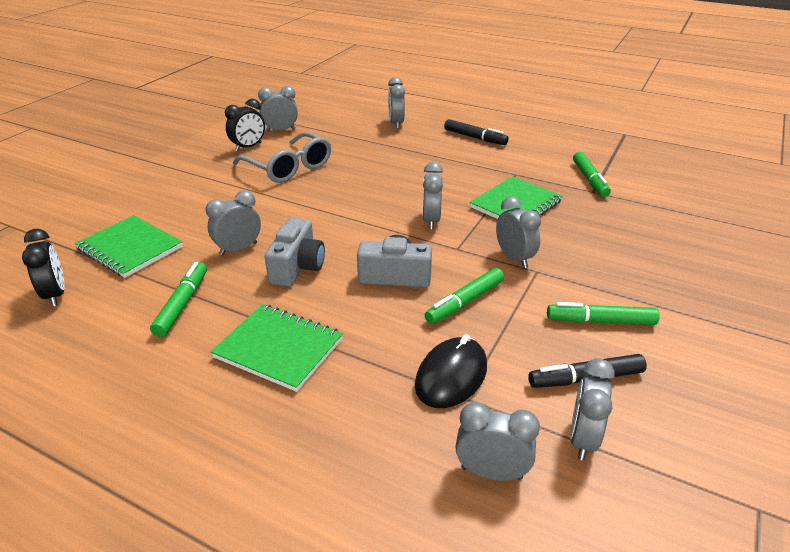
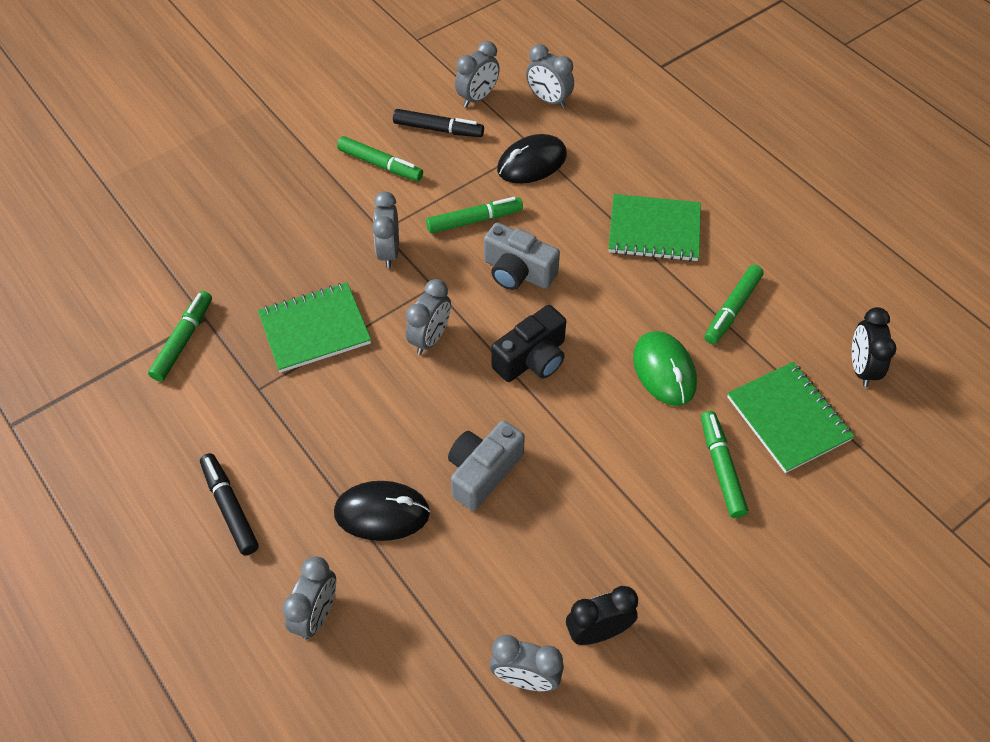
camera: 155 degrees left, 20 degrees up
(184, 213) = (721, 468): none -> green marker
(238, 249) = (664, 371): grey clock -> green mouse
(279, 348) = (654, 230): green notebook -> green notebook turned 45 degrees counterclockwise
(289, 167) = (553, 533): grey glasses -> none
(297, 267) = (608, 319): grey camera -> grey camera (483, 472)
(347, 229) = (532, 359): none -> black camera
(393, 153) = (382, 513): none -> black mouse

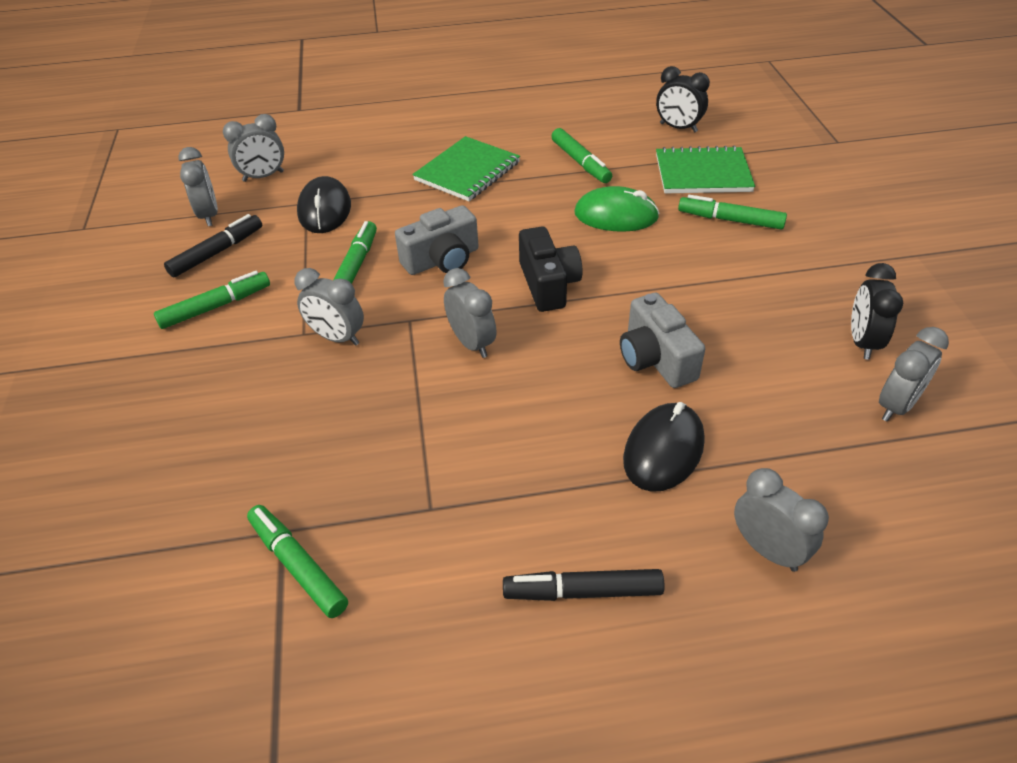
camera: 60 degrees left, 10 degrees down
(315, 329) = (386, 430): green notebook -> none

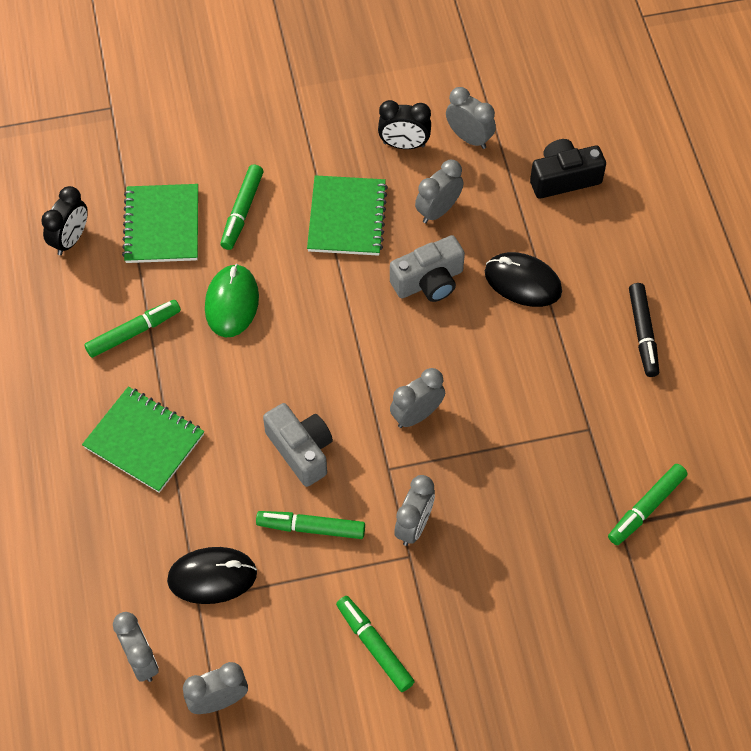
camera: 95 degrees left, 15 degrees up
(217, 252) = (287, 671): black marker -> none
(548, 284) = (337, 359): black camera -> black camera (564, 178)
(737, 293) = (347, 217): none -> green notebook
(767, 549) = (599, 230): grey clock -> grey clock (438, 210)

